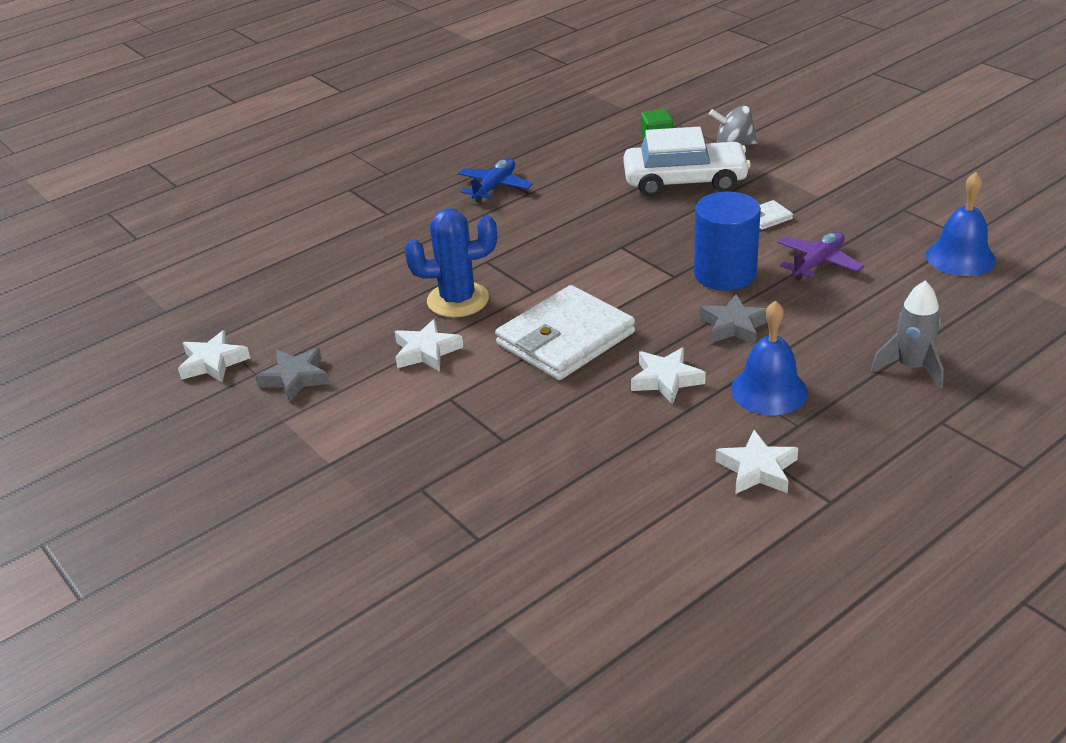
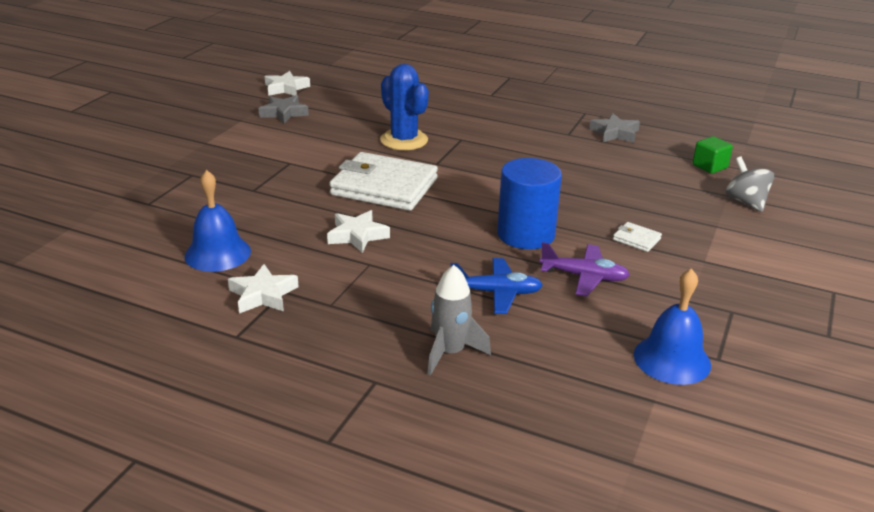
camera: 60 degrees right, 5 degrees down
(426, 351) = (336, 144): white star -> none
(494, 187) = (563, 120): blue plane -> blue plane (496, 293)
(685, 181) = (656, 191): white car -> none
(734, 326) = (451, 252): grey star -> grey star (615, 133)
(769, 390) = (370, 283): blue bell -> blue bell (217, 253)

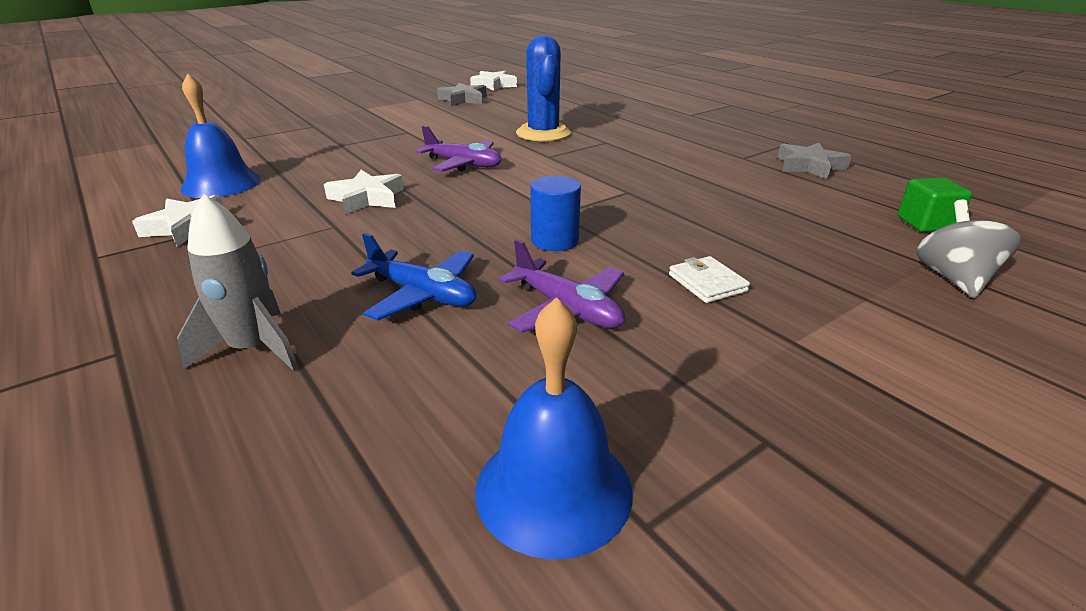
camera: 30 degrees right, 0 degrees up
(384, 187) = (463, 164): white wallet -> purple plane
(526, 234) = (554, 240): blue cylinder -> blue cylinder, size x0.58

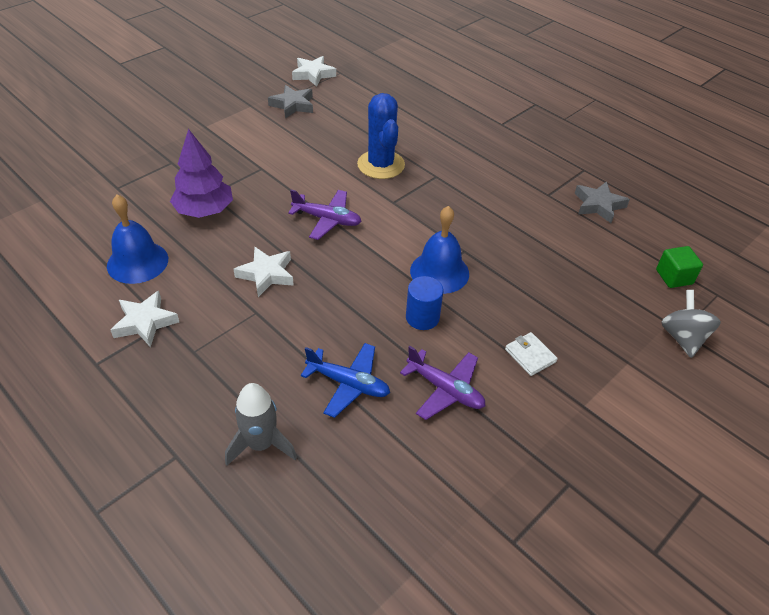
camera: 10 degrees left, 15 degrees up
(326, 154) = (204, 210): none -> purple tree
(553, 489) = (465, 526): blue bell -> blue bell (439, 272)

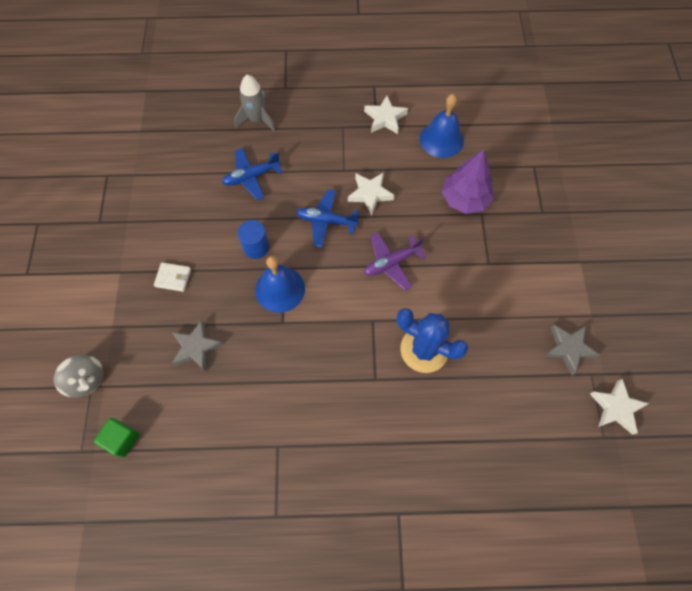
camera: 135 degrees right, 20 degrees up
(333, 286) = (326, 221): none -> blue plane
(445, 389) = (201, 216): purple plane -> none
(598, 205) = (229, 474): grey star -> grey star (196, 347)

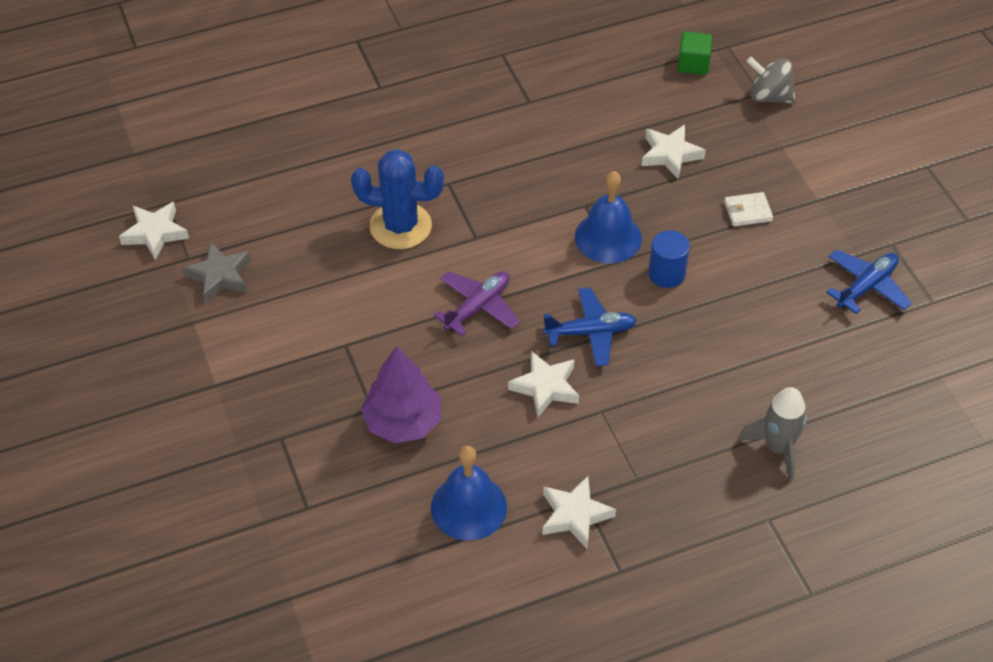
camera: 160 degrees right, 15 degrees down
(196, 347) = (670, 155): grey star -> white star
(251, 177) = (730, 360): blue plane -> blue plane (866, 287)

